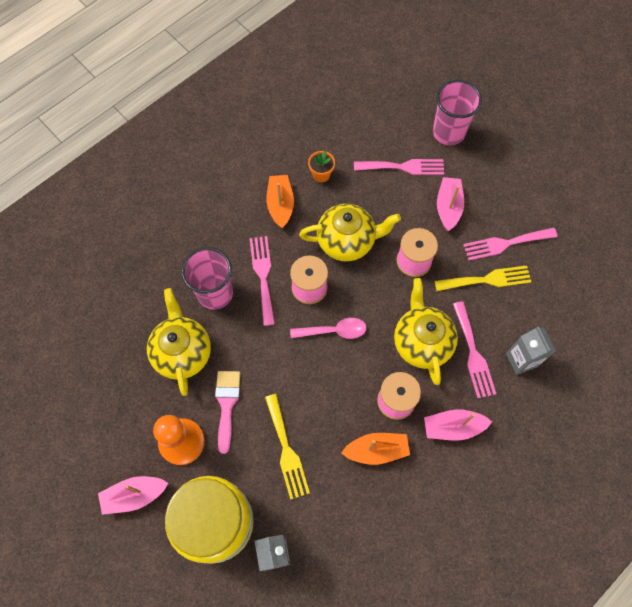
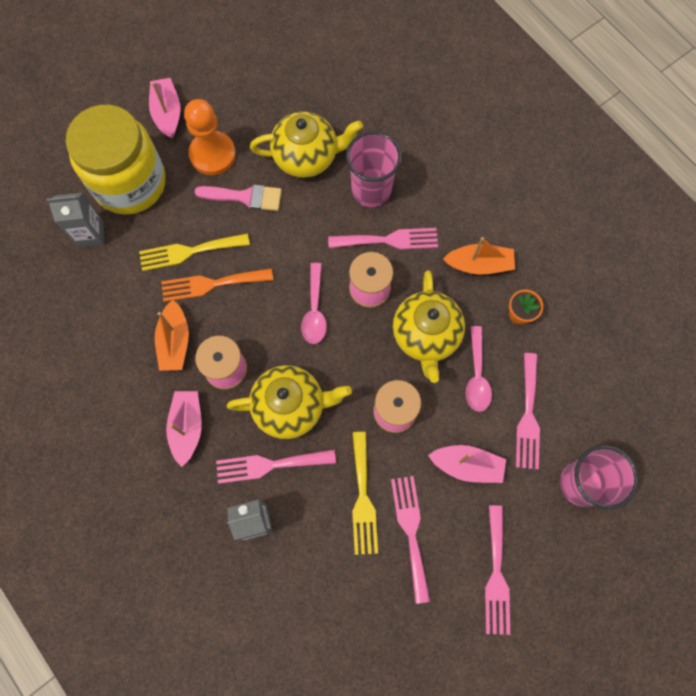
camera: 95 degrees right, 5 degrees up
(317, 424) = (211, 284): none -> orange fork
(376, 203) = (477, 376): none -> pink spoon
(525, 185) = (496, 575): none -> pink fork

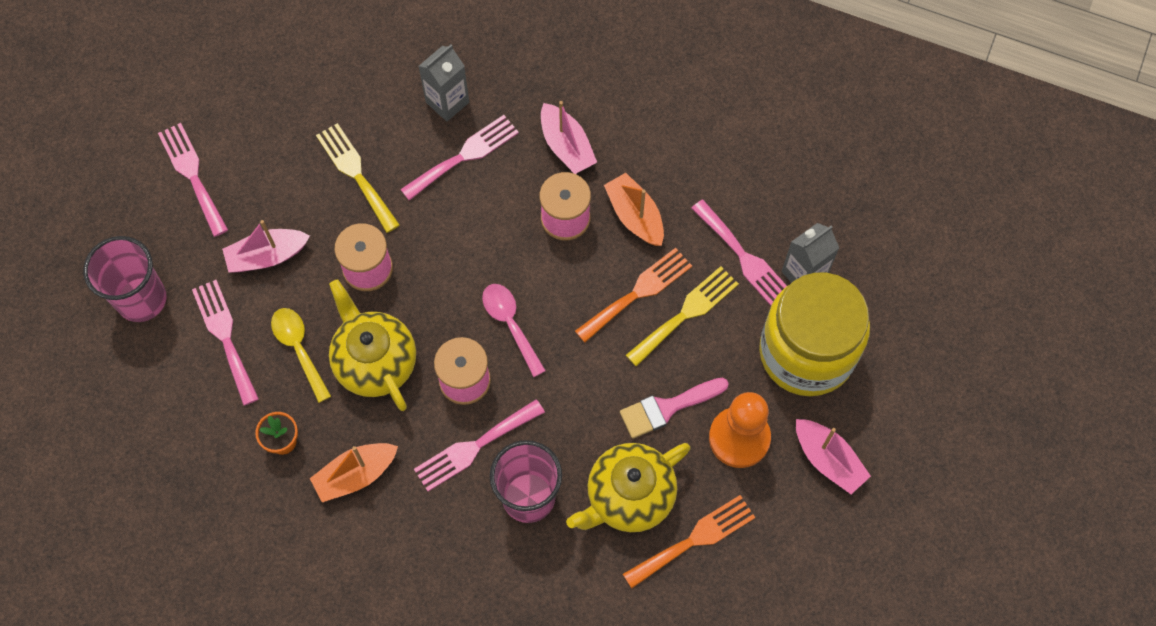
camera: 150 degrees right, 5 degrees down
(283, 112) = (694, 539): none -> orange fork
(290, 406) = (477, 217): yellow teapot -> none
(411, 531) = (294, 169): pink fork -> pink fork (744, 258)
(477, 376) = (299, 349): pink spoon -> yellow spoon

